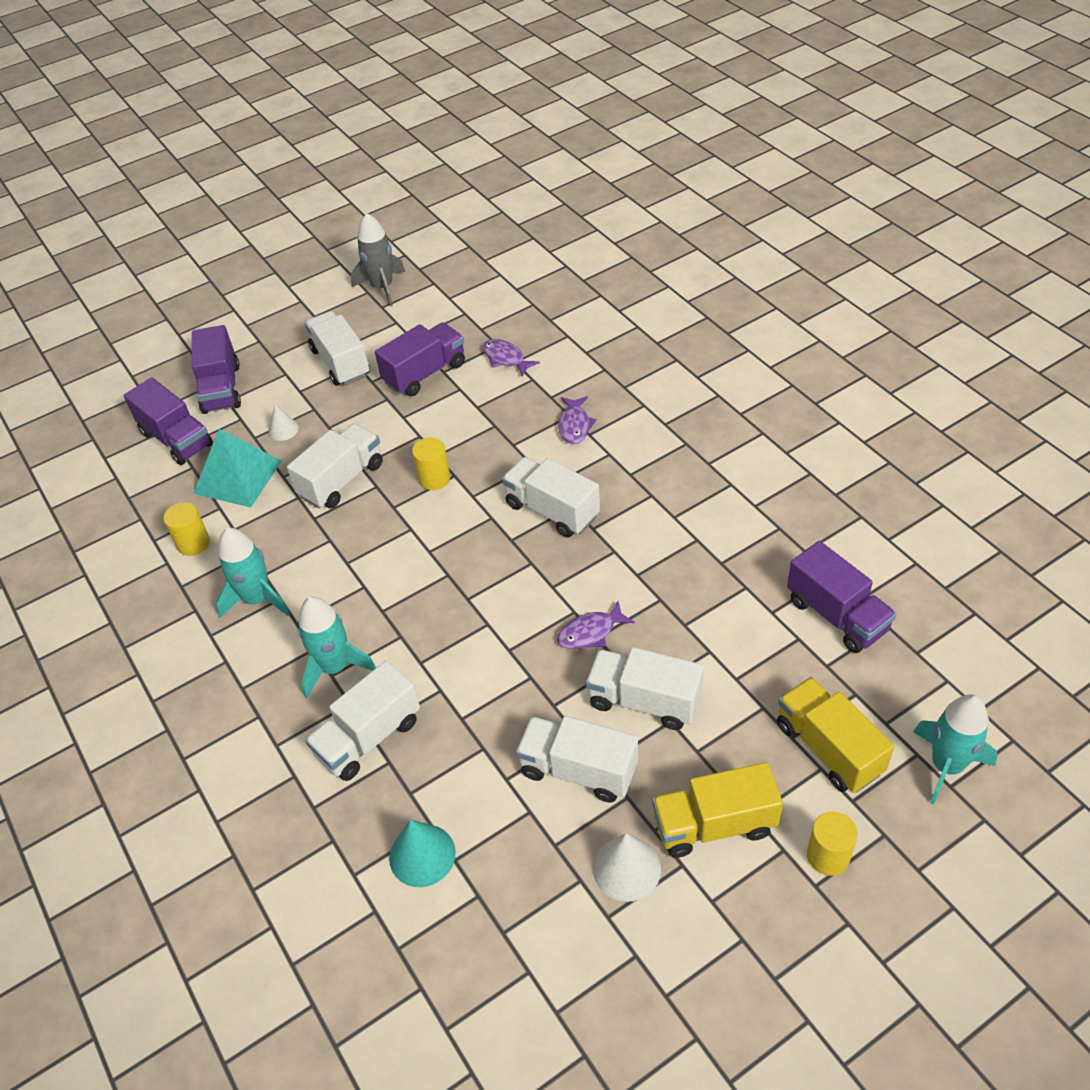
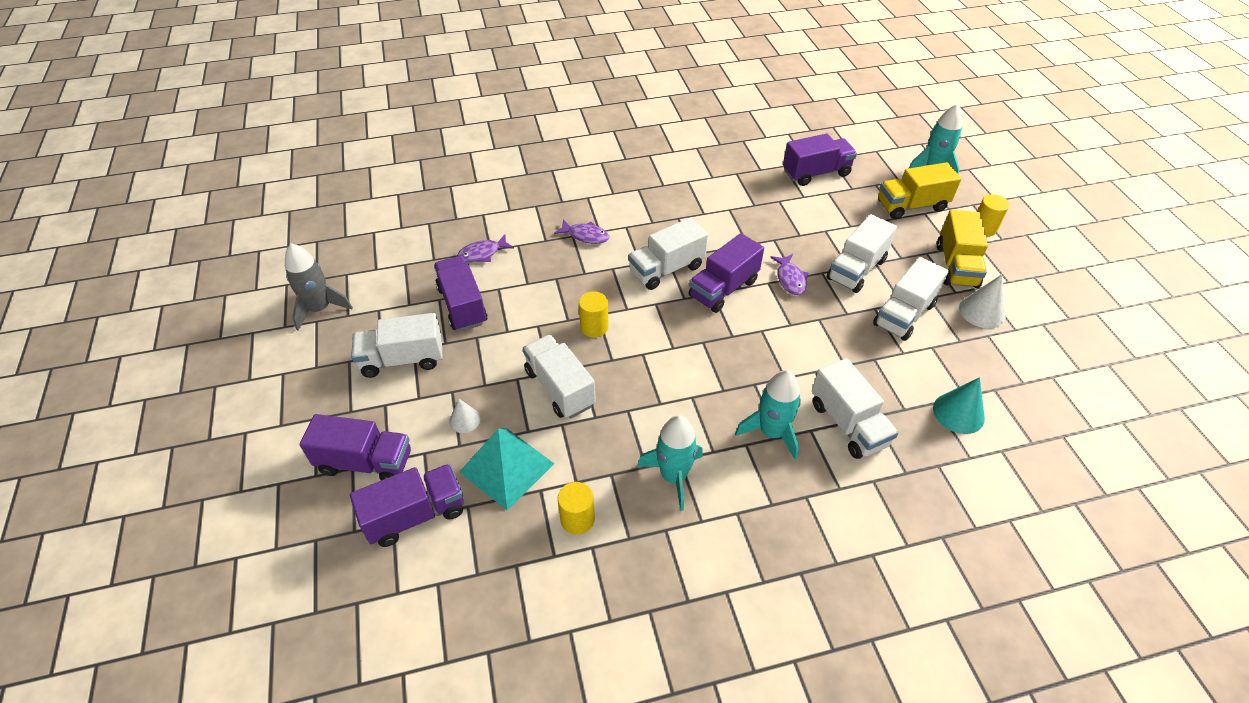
camera: 75 degrees left, 0 degrees up
(542, 571) = (723, 289): none -> purple truck

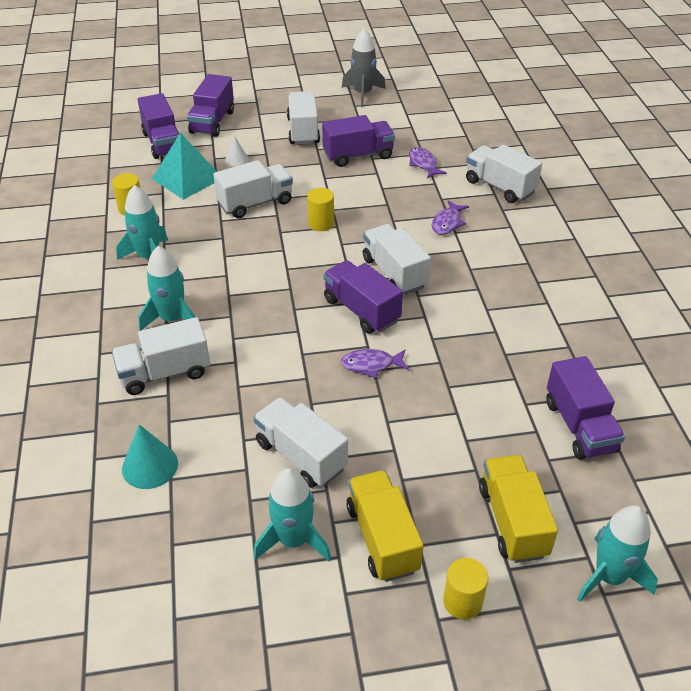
camera: 95 degrees right, 5 degrees down
(856, 269) = (382, 427): white truck -> white truck (499, 187)
(956, 265) = (382, 538): yellow truck -> yellow truck turned 60 degrees clockwise
(982, 311) = (293, 540): white cone -> turquoise rocket

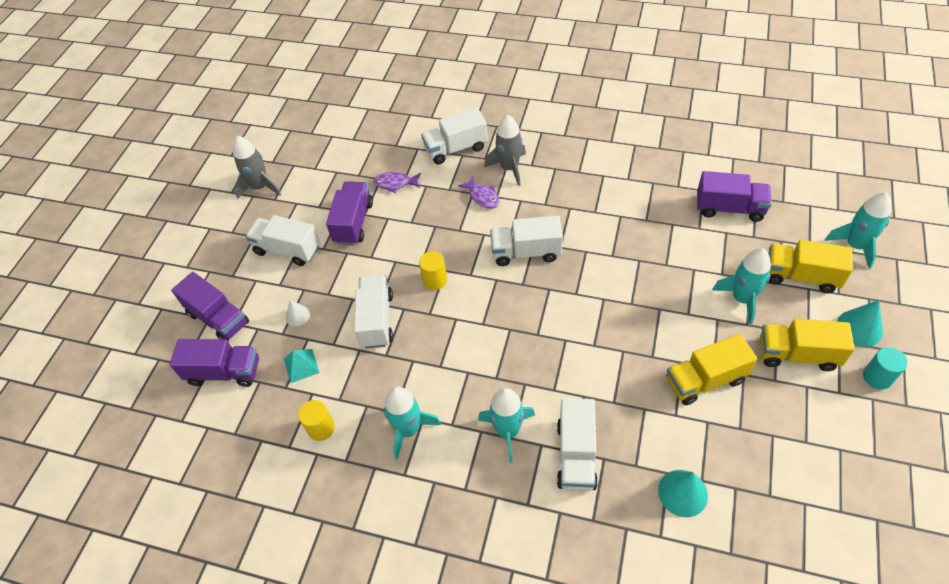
camera: 60 degrees left, 10 degrees up
(187, 178) = (301, 366): turquoise pyramid -> turquoise pyramid, size x0.55
(293, 540) = (786, 410): turquoise rocket -> turquoise rocket (742, 299)
(301, 455) = (705, 380): white truck -> yellow truck
(361, 310) = (560, 289): purple truck -> none
(371, 365) = (625, 303): purple fish -> none
(390, 634) = (877, 377): none -> turquoise cylinder
(462, 602) = (859, 328): yellow cylinder -> turquoise cone
(501, 230) = (509, 168): none -> grey rocket

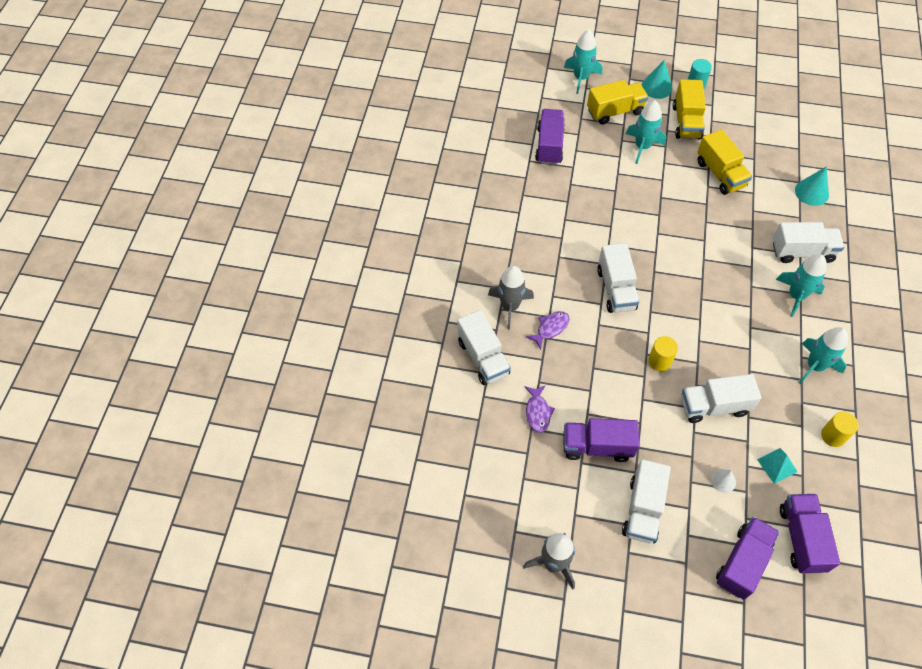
camera: 100 degrees left, 5 degrees up
(800, 276) = (615, 111): yellow truck -> yellow truck turned 120 degrees counterclockwise

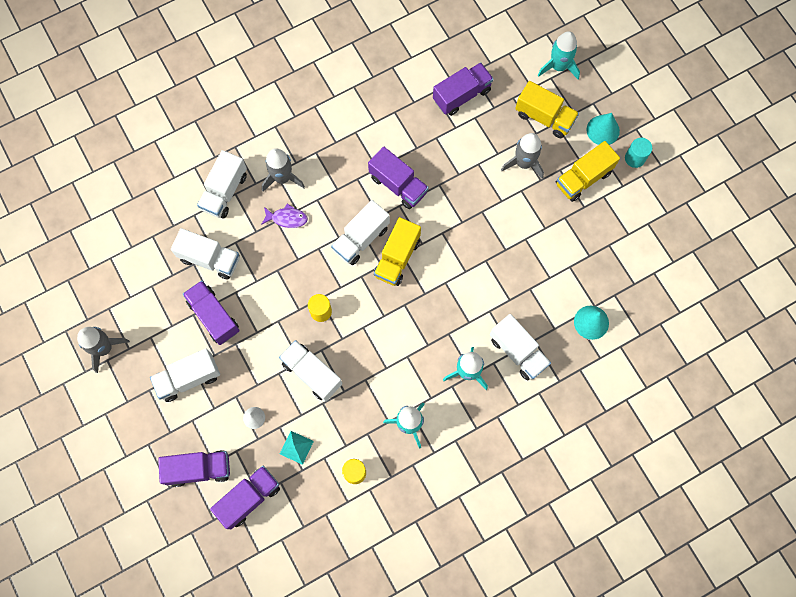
camera: 50 degrees right, 15 degrees up
(537, 412) = (210, 259): purple fish -> white truck
(589, 233) = (398, 185): none -> purple truck
(642, 147) = (523, 163): turquoise rocket -> grey rocket
(720, 174) = (547, 240): yellow truck -> yellow truck (397, 258)

